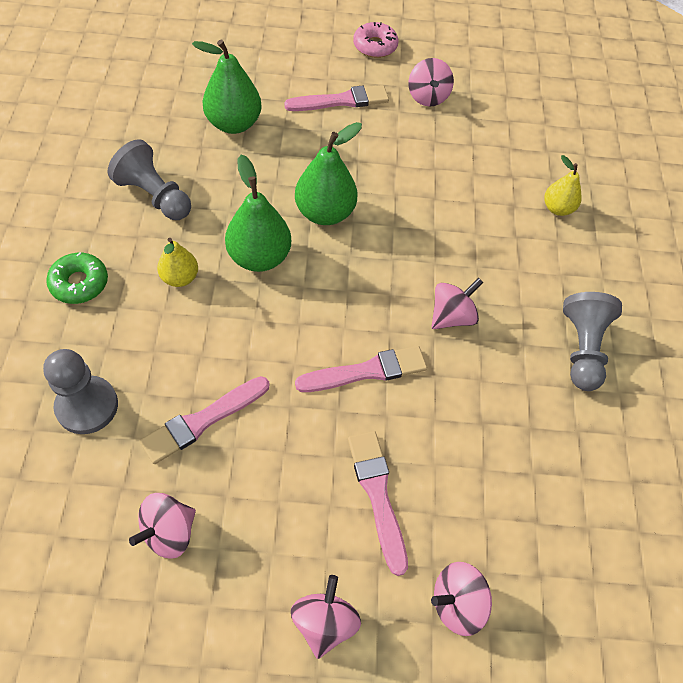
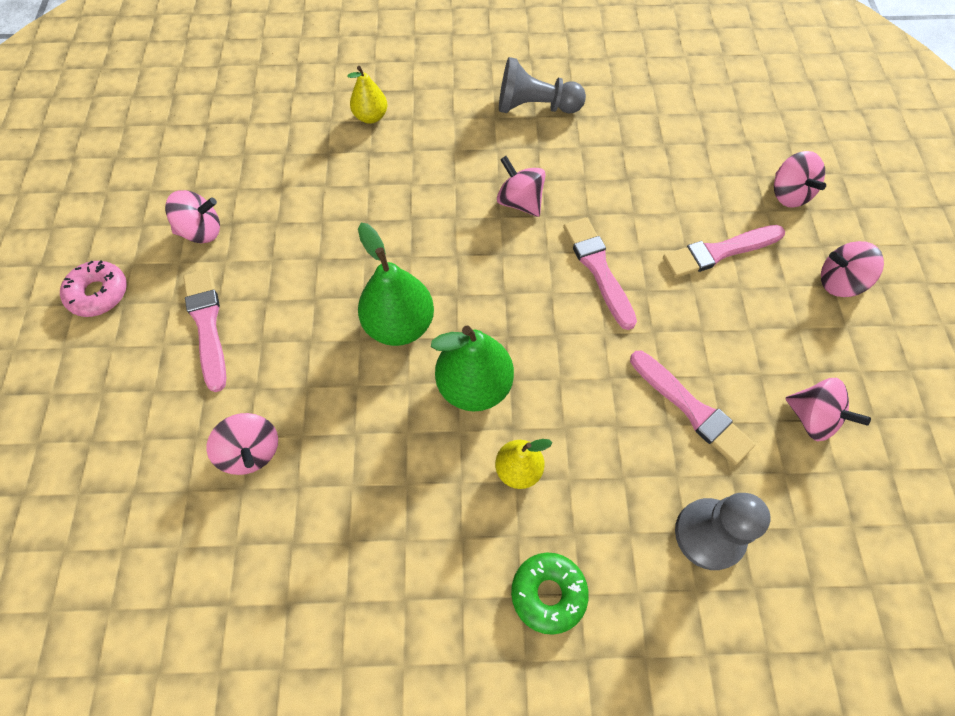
camera: 90 degrees left, 5 degrees up
(154, 196) = (392, 530): grey pawn -> none
(234, 124) = (251, 451): green pear -> pink spinning top

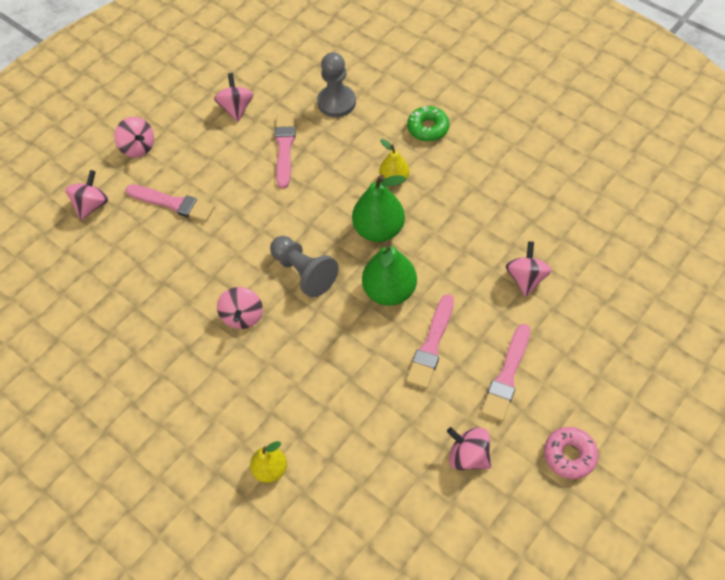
camera: 135 degrees left, 5 degrees down
(535, 107) = (152, 382): grey pawn -> grey pawn (304, 272)
(598, 269) = (247, 242): pink brush -> pink brush (431, 345)

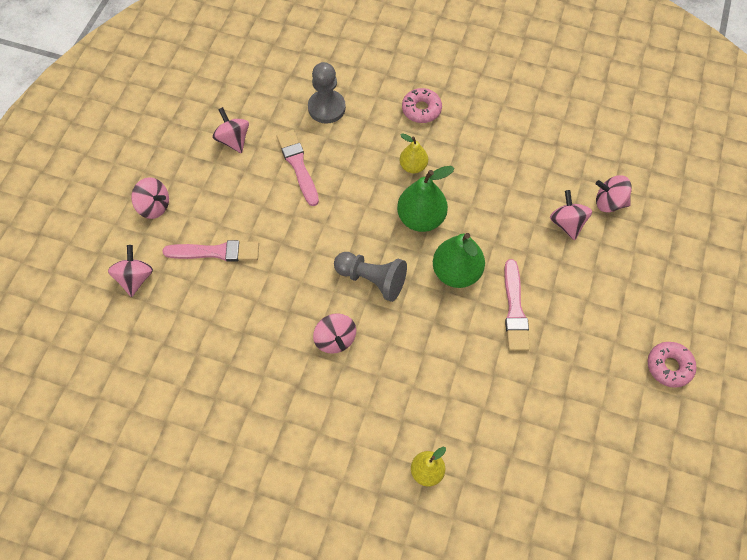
camera: 25 degrees left, 5 degrees up
(428, 128) = (421, 109): green donut -> pink donut
(468, 455) = (589, 397): pink spinning top -> pink spinning top (609, 202)
(507, 376) = (589, 315): pink brush -> none

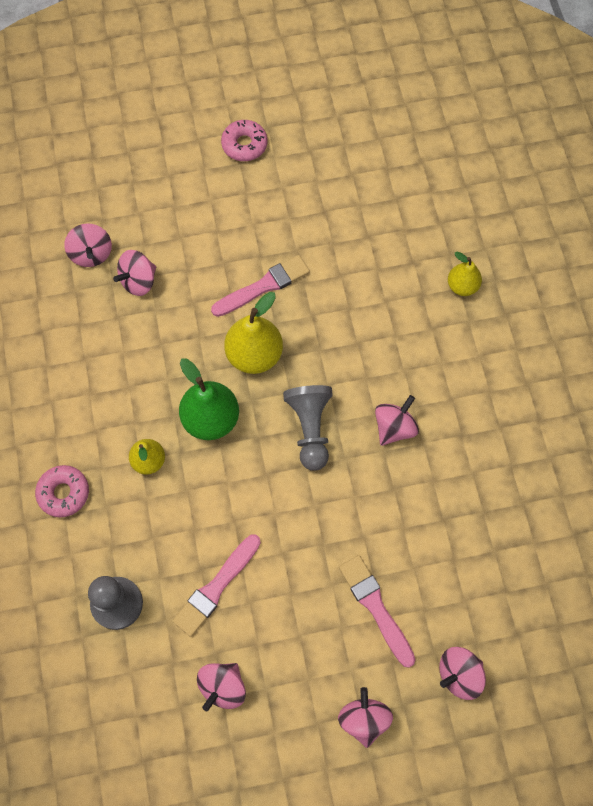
camera: 120 degrees left, 5 degrees up
(456, 272) = (254, 355): green pear -> yellow pear

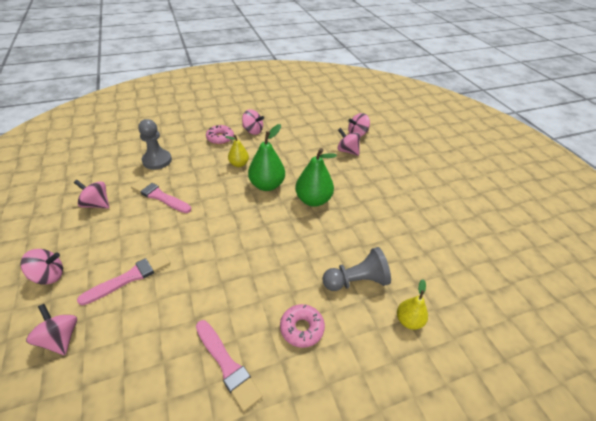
camera: 80 degrees right, 25 degrees down
(244, 145) = (460, 184): pink donut -> pink donut (302, 328)
(254, 355) = (313, 200): yellow pear -> green pear
(263, 286) = (363, 200): pink brush -> pink brush (227, 365)
(310, 429) = (265, 231): grey pawn -> grey pawn (356, 281)
(394, 427) = (271, 279): pink spinning top -> pink spinning top (253, 131)

